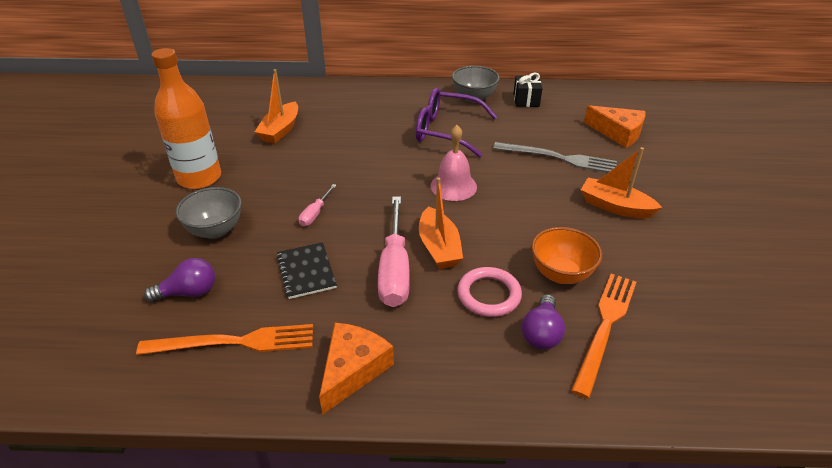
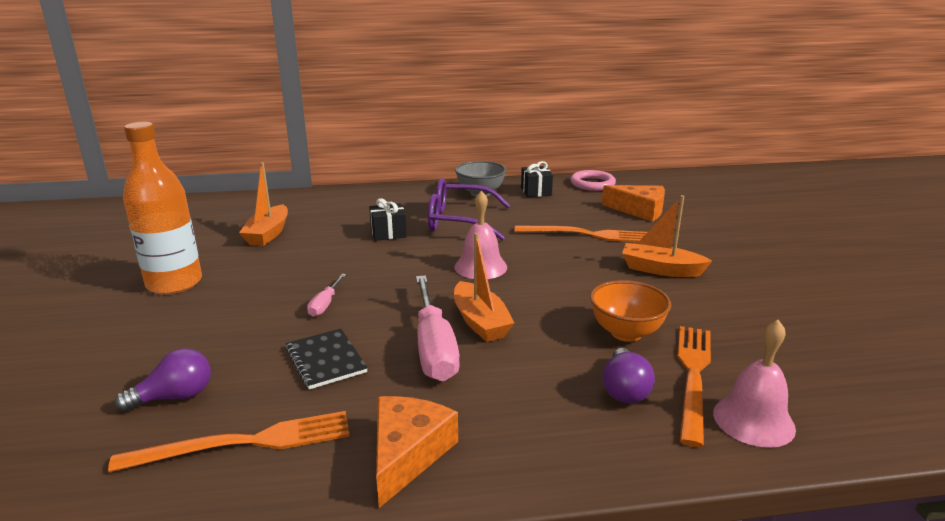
camera: 10 degrees left, 15 degrees down
(215, 230) = (202, 331): grey bowl -> none
(382, 139) = (388, 233): none -> black gift
(489, 295) = (551, 360): pink ring -> pink ring (592, 184)
(559, 158) = (587, 235): grey fork -> orange fork
(642, 378) = (753, 420): none -> pink bell

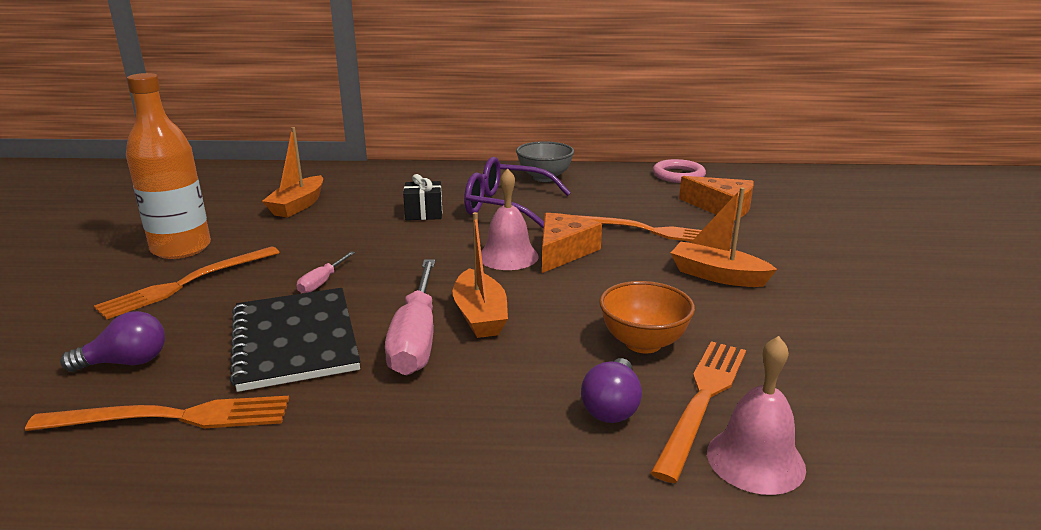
camera: 10 degrees right, 0 degrees up
(197, 316) = (187, 283): none -> orange fork
(326, 360) = (295, 340): black notebook -> black notebook, size x1.71
(407, 453) = (334, 449): orange cheese -> orange cheese (563, 251)
(536, 191) = (608, 180): black gift -> none

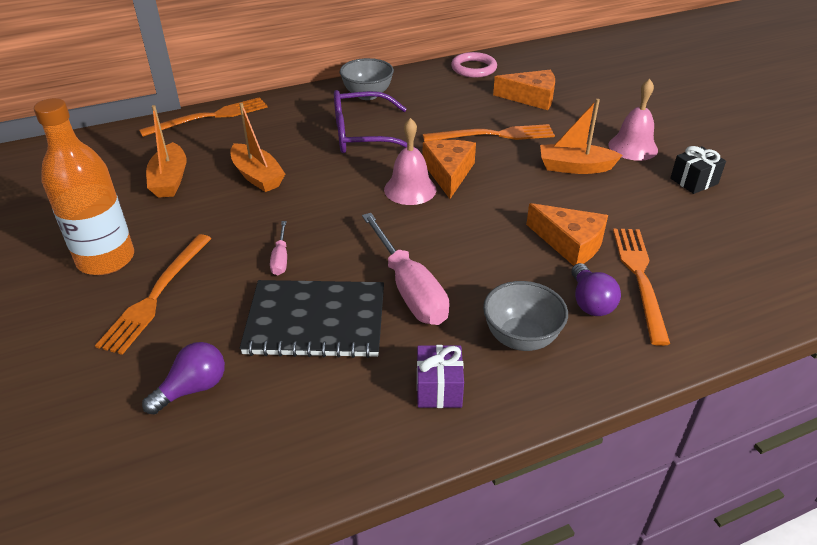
camera: 25 degrees left, 15 degrees up
(172, 417) = (289, 420): orange fork -> orange fork (210, 117)
(295, 340) = (316, 321): black notebook -> black notebook turned 45 degrees counterclockwise
(347, 438) = (439, 388): none -> purple gift
(424, 213) = (298, 160): black gift -> black gift (694, 181)
(480, 316) = (438, 253): orange boat -> orange boat (257, 176)
(490, 418) = (521, 338): none -> grey bowl
(643, 343) = (570, 243): orange bowl -> orange cheese
(755, 460) = (698, 312): pink bell -> pink bell (633, 147)

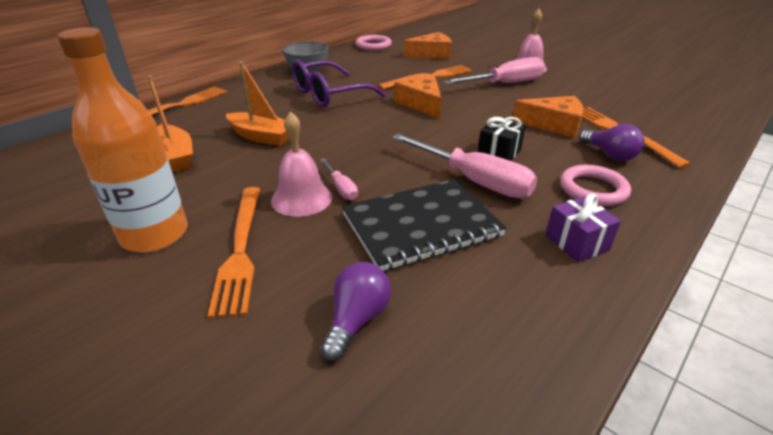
camera: 25 degrees left, 5 degrees down
(410, 189) = (402, 119): pink bell -> pink bell (301, 198)
(521, 338) = (593, 189): grey bowl -> pink ring
(575, 167) = (505, 84): orange boat -> pink screwdriver
(694, 181) = (585, 77): black gift -> black gift (499, 152)

